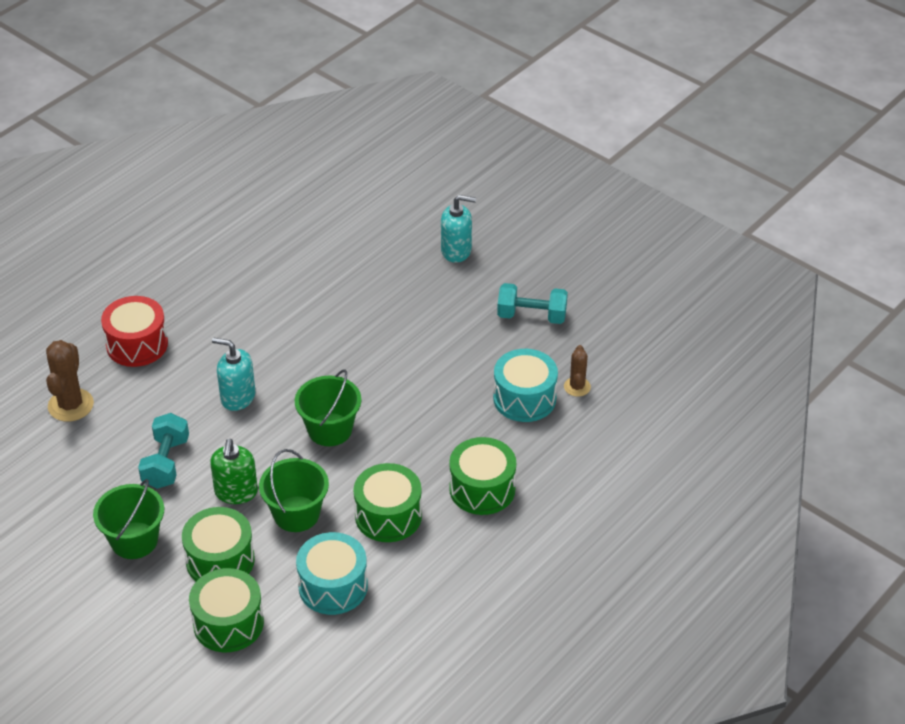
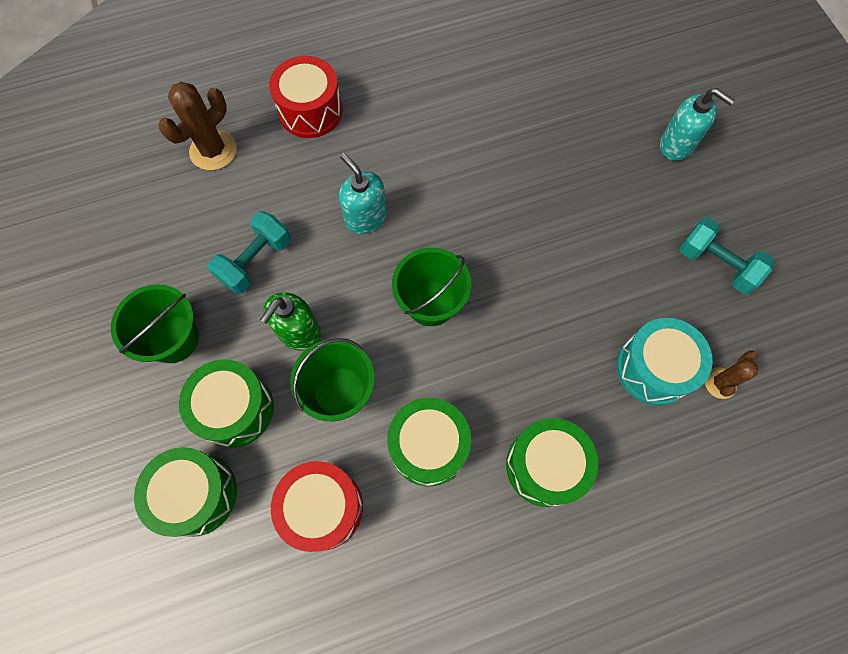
camera: 30 degrees right, 25 degrees up
(333, 586) = (322, 508): turquoise drum -> red drum

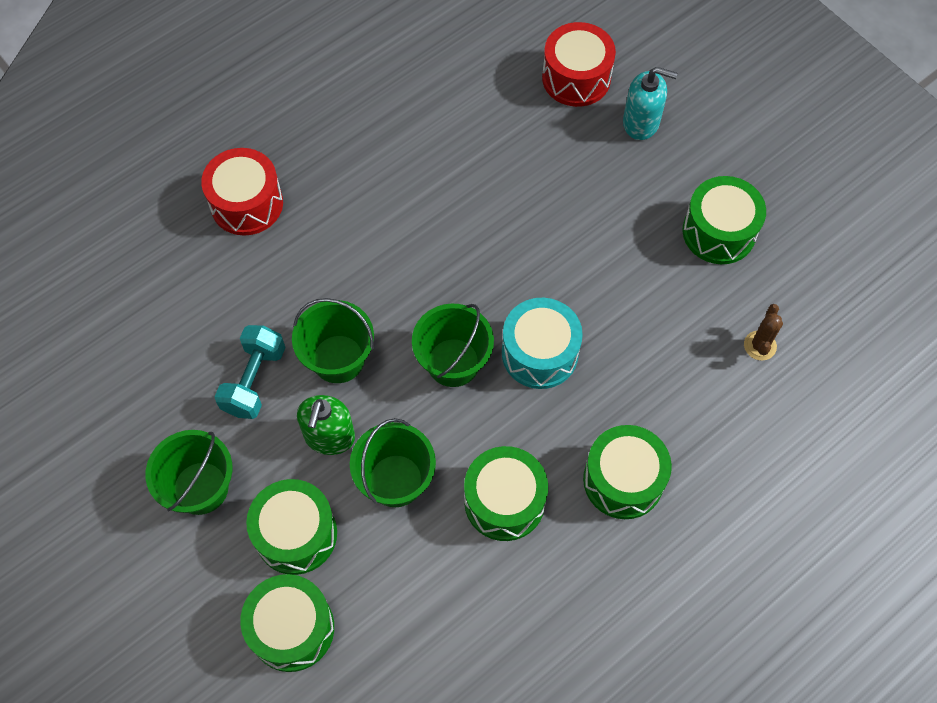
camera: 20 degrees left, 5 degrees down
(213, 150) = (157, 279): brown cactus -> none
(322, 508) = (423, 595): red drum -> red drum (576, 78)
(333, 266) = (338, 359): none -> green bucket
(365, 217) = (352, 298): turquoise soap dispenser -> none
(653, 368) = (693, 353): turquoise drum -> turquoise drum (540, 353)
(716, 264) = (719, 232): turquoise dumbbell -> green drum

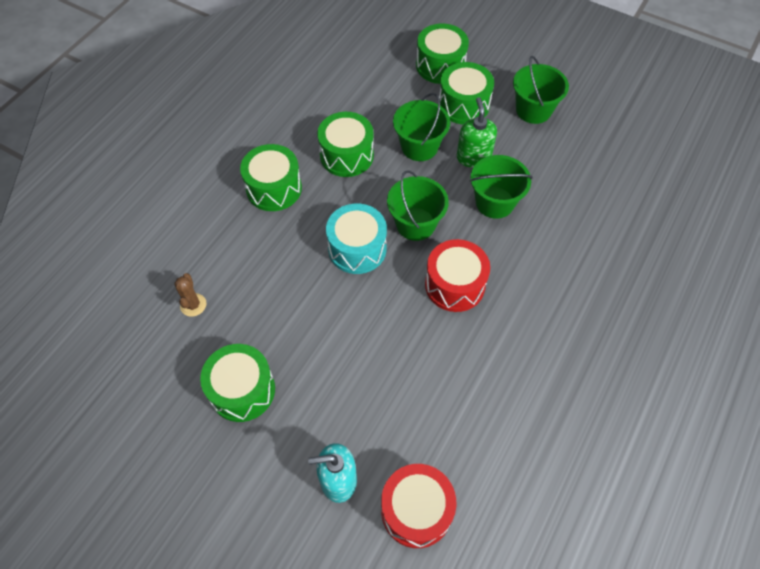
camera: 160 degrees right, 5 degrees down
(247, 203) = (629, 287): red drum -> red drum (454, 285)
(254, 380) = (541, 173): turquoise dumbbell -> none

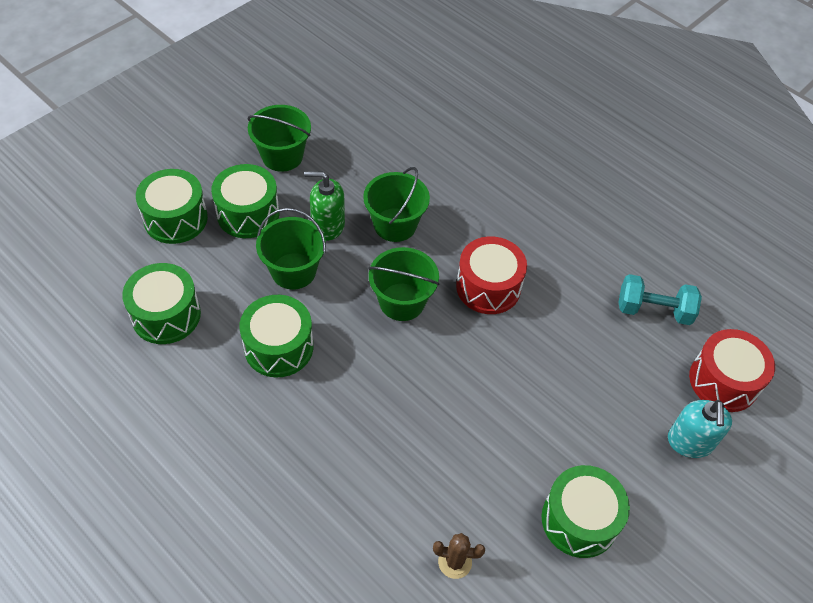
camera: 80 degrees left, 5 degrees down
(274, 188) = (302, 438): green drum -> green drum (166, 315)
(357, 248) = (419, 365): turquoise drum -> none
(480, 434) = (653, 310): none -> turquoise dumbbell

